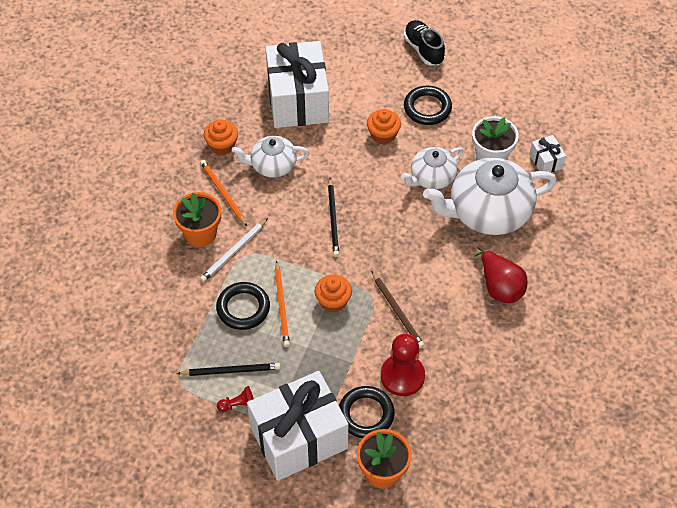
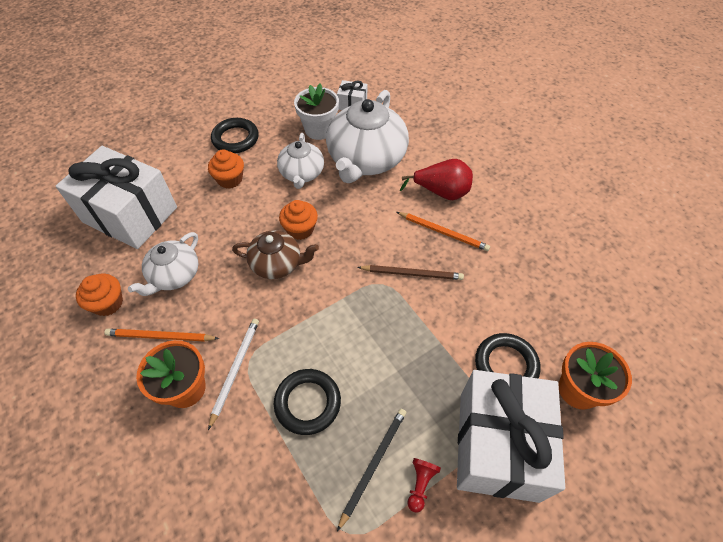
camera: 55 degrees left, 0 degrees up
(233, 252) = (235, 370): white pencil -> white pencil turned 150 degrees counterclockwise
(282, 306) = (333, 364): orange pencil -> orange pencil (443, 232)
(333, 219) = (277, 264): black pencil -> brown teapot
(333, 301) = (363, 317): orange cupcake -> orange cupcake (300, 229)
(402, 376) = (482, 310): red pawn -> none
(423, 49) = (181, 110): black shoe -> none

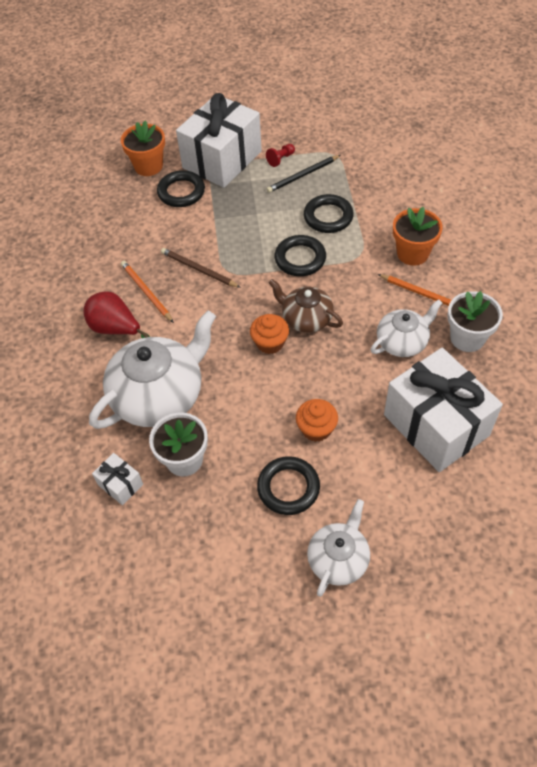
camera: 150 degrees left, 0 degrees up
(108, 303) = (467, 338): orange cupcake -> white flower pot
(235, 370) = (372, 252): white pencil -> none
(302, 173) = (236, 405): white teapot -> white teapot (338, 559)
(314, 328) = (300, 259): none -> black ring

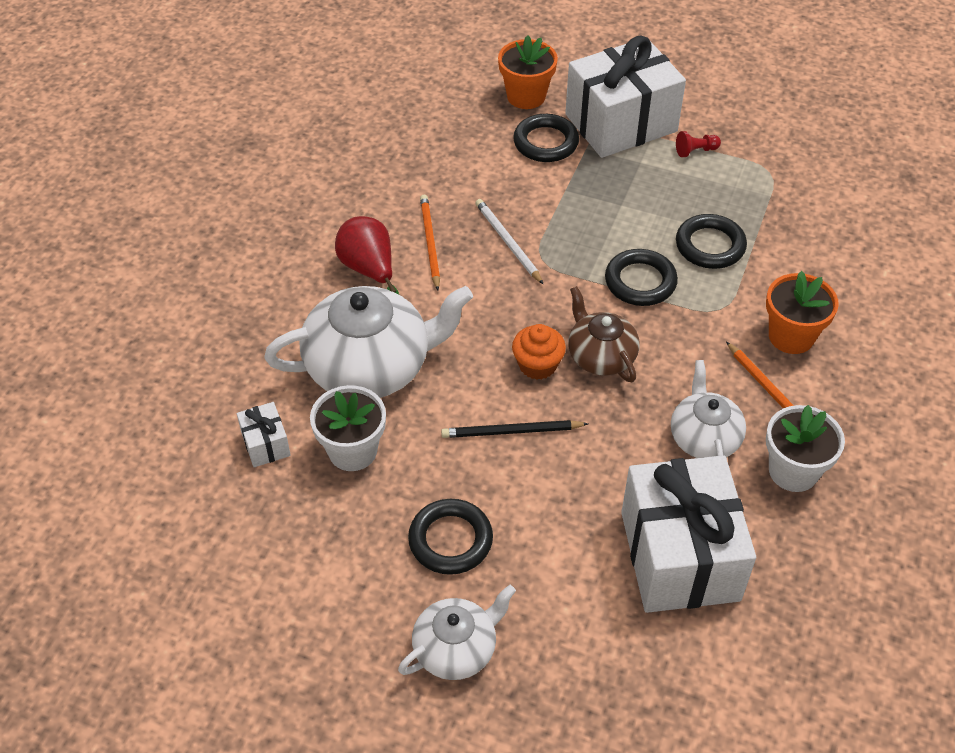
camera: 25 degrees right, 5 degrees down
(198, 269) = (508, 242): brown pencil -> white pencil
(303, 175) = (711, 182): black pencil -> black pencil (511, 431)
(316, 429) = (528, 490): orange cupcake -> none
(402, 342) = (704, 437): white teapot -> white teapot turned 90 degrees counterclockwise

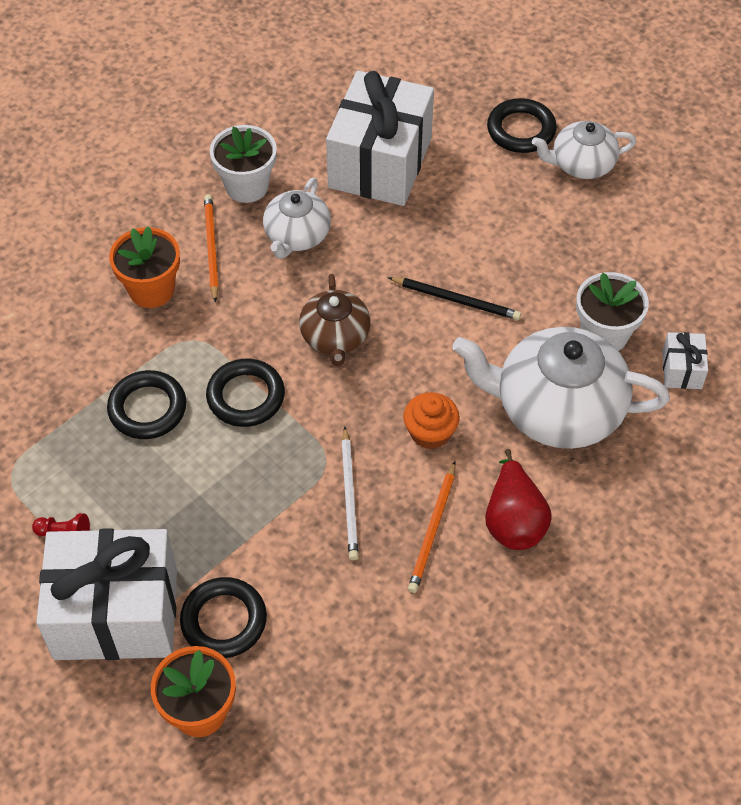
camera: 155 degrees left, 5 degrees up
(450, 540) = (551, 235): black ring -> black ring (521, 130)
(537, 365) = (398, 350): orange cupcake -> orange cupcake (430, 433)

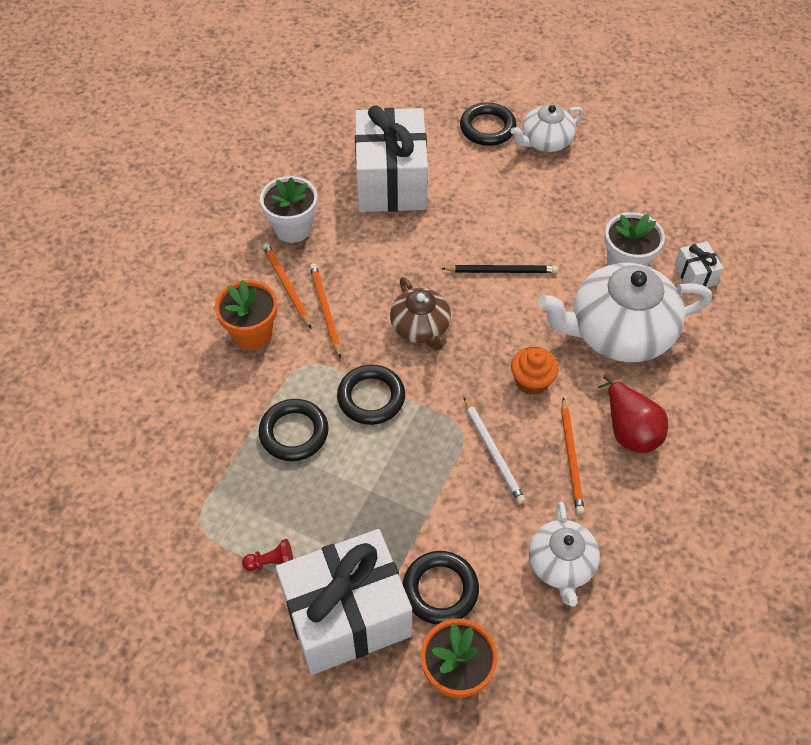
camera: 20 degrees left, 0 degrees up
(240, 287) = (325, 310): none -> orange pencil
(297, 235) = (352, 256): white teapot -> white teapot (561, 564)

